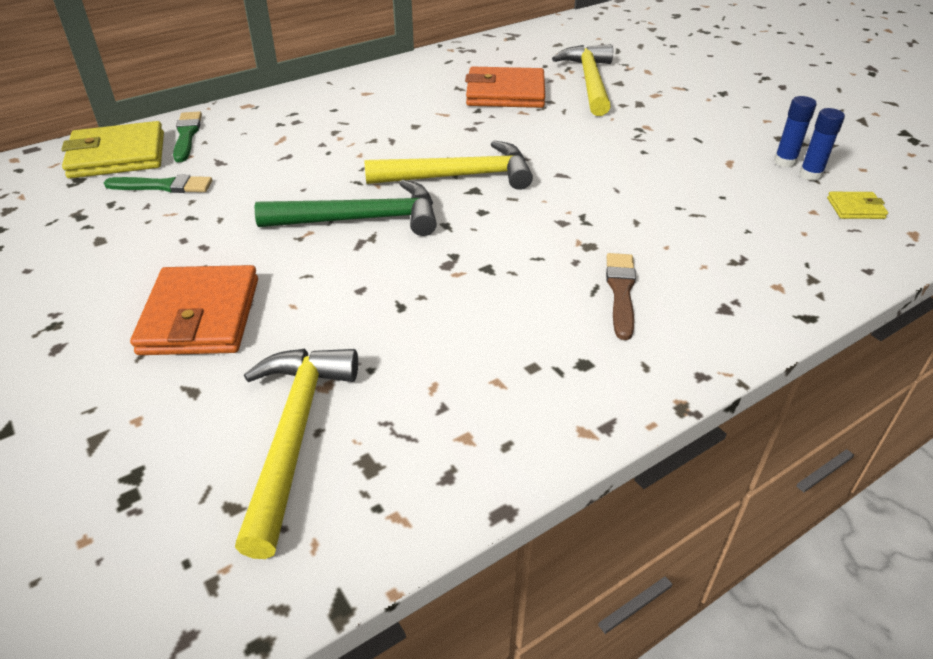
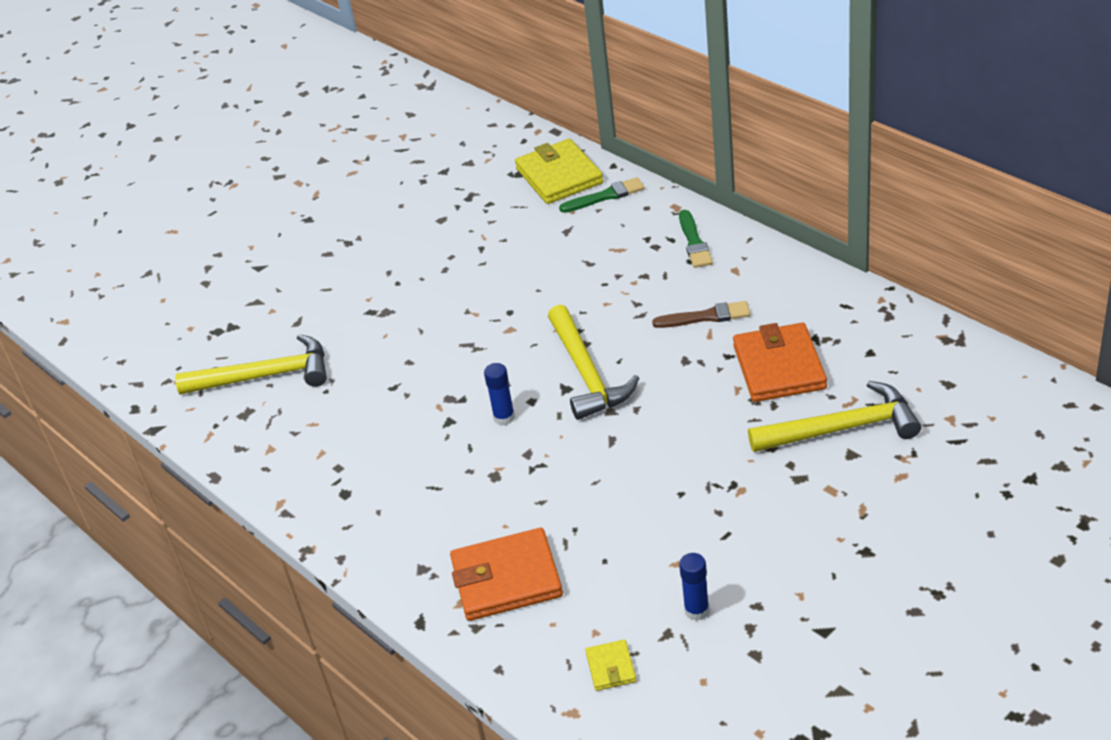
camera: 85 degrees right, 0 degrees up
(163, 186) = (520, 218): green brush -> green brush (694, 242)
(200, 316) = (366, 298): orange wallet -> orange wallet (506, 579)
(361, 220) = (500, 335): green hammer -> none
(621, 292) = (433, 503): brown brush -> brown brush (706, 317)
(810, 175) = (673, 632): blue glue stick -> blue glue stick (504, 417)

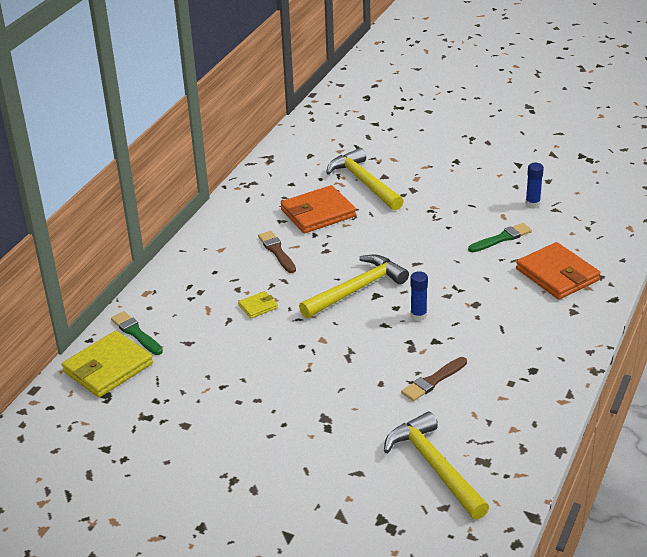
camera: 115 degrees left, 5 degrees down
(384, 403) = (433, 381): none -> brown brush
(611, 667) = (591, 222): yellow wallet -> yellow wallet (258, 306)
(694, 242) = (191, 274): green brush -> green brush (501, 238)

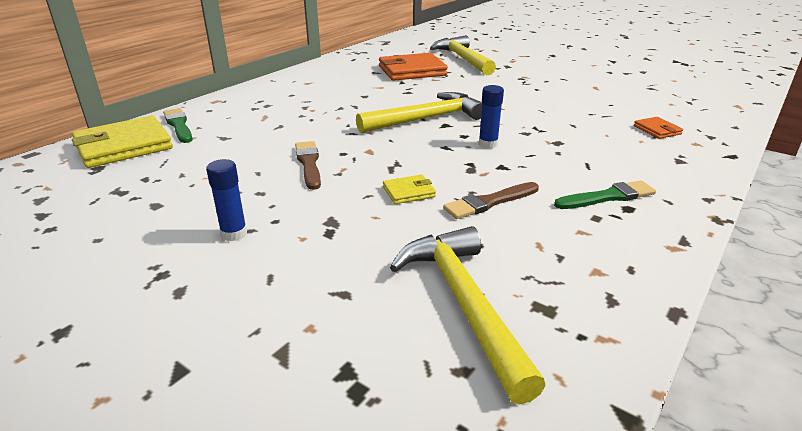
camera: 10 degrees right, 5 degrees down
(258, 306) = (316, 120): yellow wallet -> yellow wallet (409, 192)
(277, 251) = (359, 88): brown brush -> brown brush (309, 163)
(501, 238) = (593, 100): green brush -> green brush (608, 197)
(532, 203) = (627, 82): blue glue stick -> blue glue stick (234, 234)
(557, 275) = (657, 130): orange wallet -> orange wallet, size x0.47

